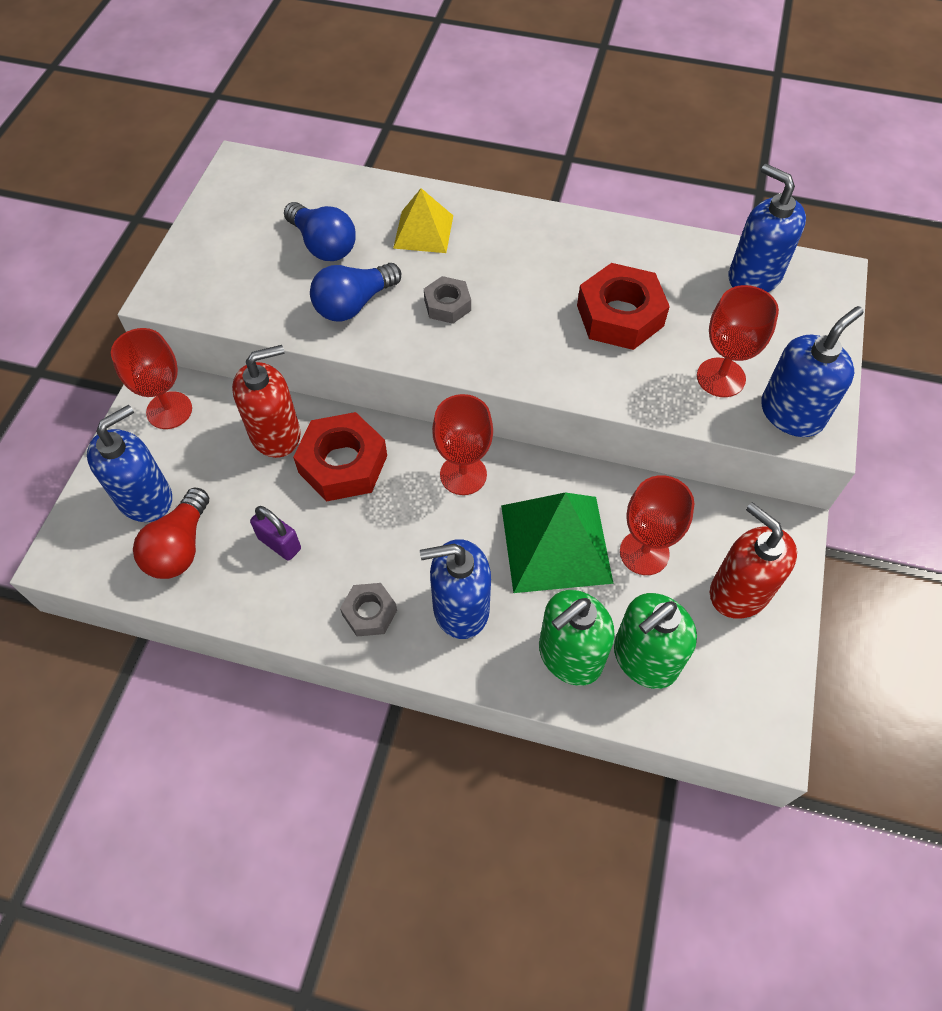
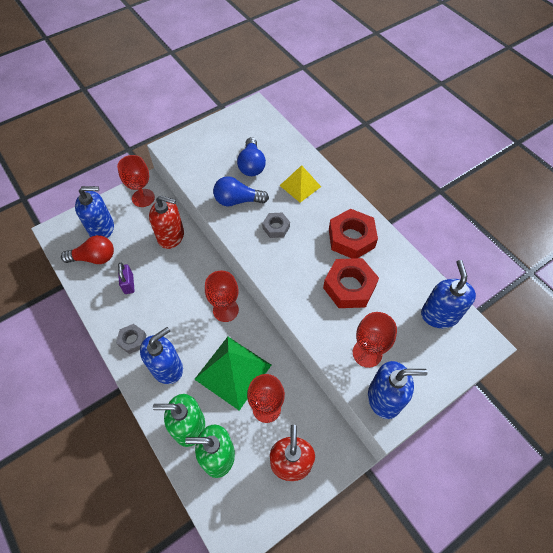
camera: 40 degrees right, 0 degrees up
(180, 547) = (94, 258): red light bulb -> red light bulb turned 150 degrees counterclockwise
(343, 464) = (183, 268): red nut -> red nut (351, 238)
(460, 608) = (167, 368): blue soap dispenser -> blue soap dispenser turned 105 degrees clockwise

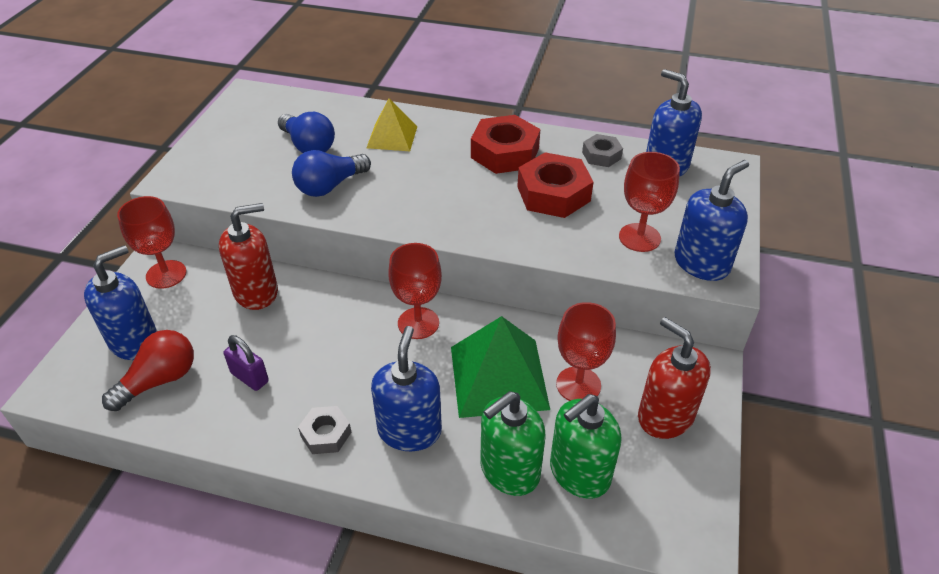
camera: 40 degrees left, 15 degrees down
(276, 227) = (408, 186): grey nut -> grey nut (601, 155)

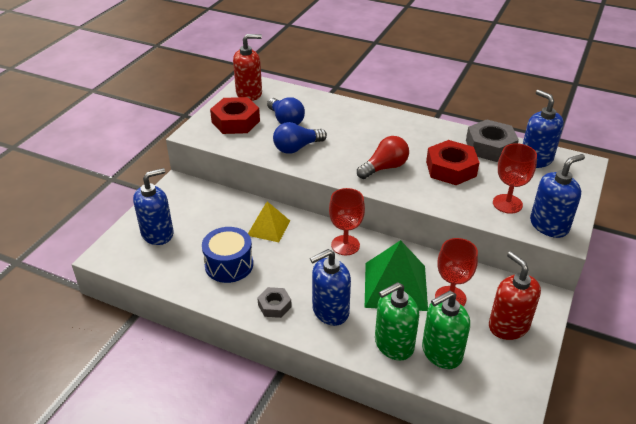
camera: 10 degrees right, 5 degrees down
(159, 380) = (171, 259): red light bulb -> red light bulb (384, 168)
(166, 274) = (181, 195): red goblet -> none
(249, 377) = (229, 265): purple padlock -> blue drum
(256, 292) = (239, 213): red soap dispenser -> red soap dispenser (249, 93)
(392, 137) = (343, 120): yellow pyramid -> yellow pyramid (268, 227)
(409, 430) = (330, 311): blue soap dispenser -> blue soap dispenser turned 135 degrees counterclockwise
(505, 153) = (421, 138): red nut -> red nut (236, 121)
(601, 155) = (490, 147): grey nut -> grey nut, size x1.80

